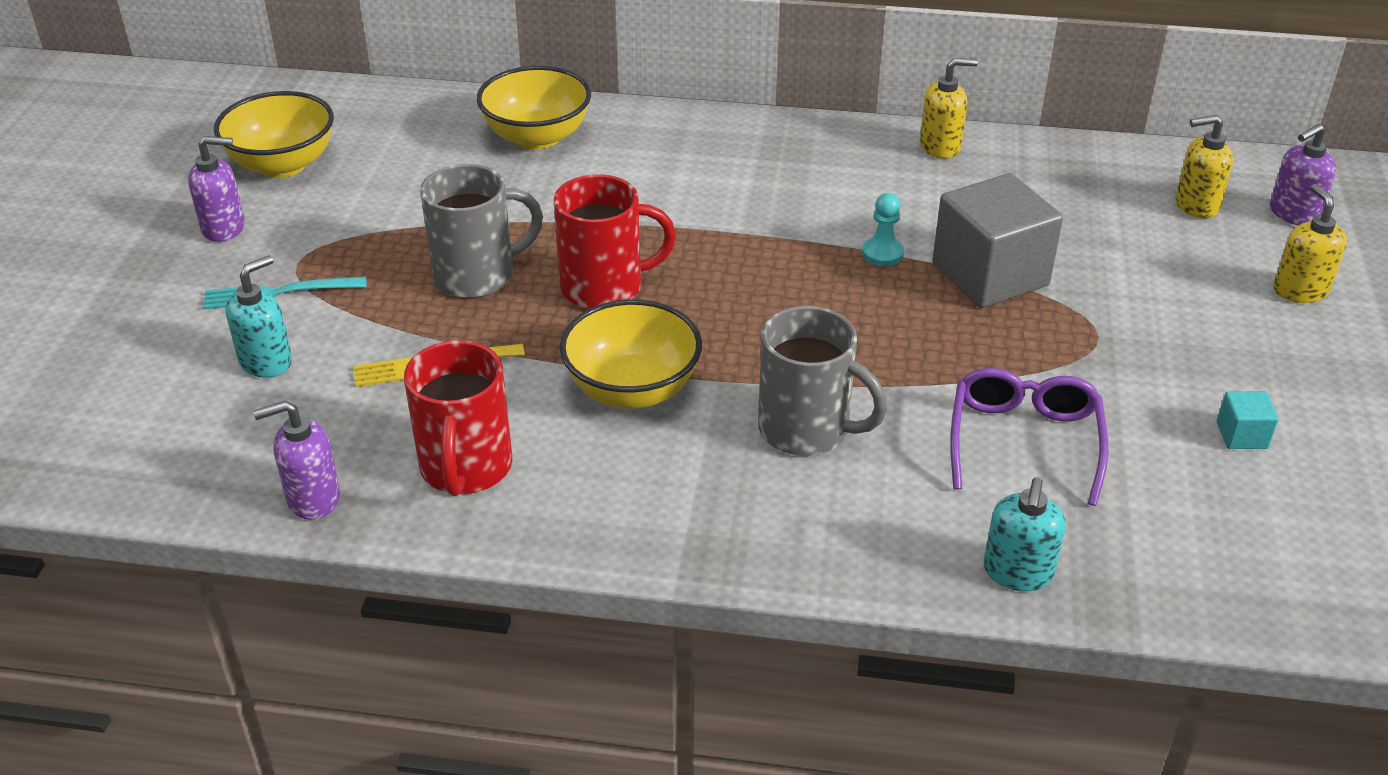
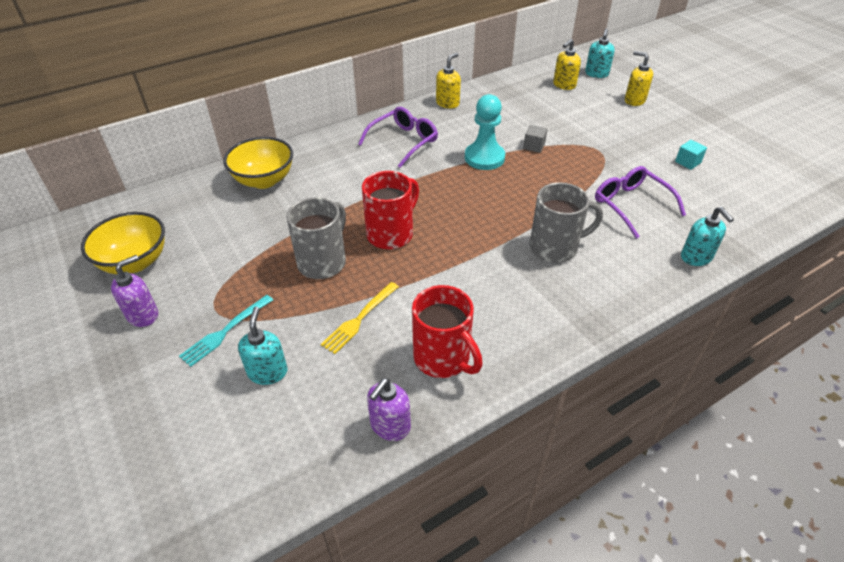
camera: 40 degrees left, 5 degrees up
(632, 390) = (465, 273): yellow bowl -> none
(791, 173) = (403, 141): none -> purple glasses
(882, 253) = (484, 158): turquoise pawn -> turquoise pawn, size x1.89
(990, 275) = (534, 146): grey cube -> grey cube, size x0.43
(1293, 214) = (596, 74): purple soap dispenser -> turquoise soap dispenser

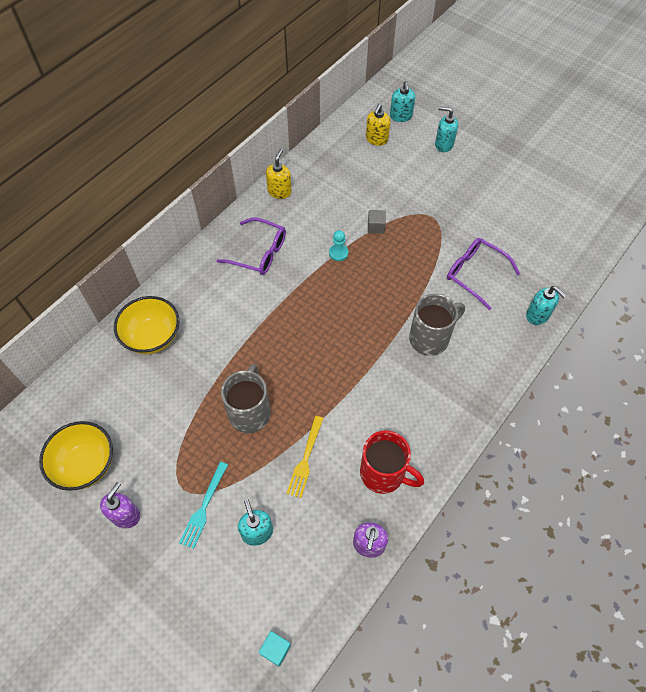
camera: 20 degrees left, 15 degrees up
(391, 234) = (293, 364): red mug -> none
(403, 141) = (259, 253): purple glasses -> purple glasses turned 90 degrees clockwise
(484, 158) = (338, 253): turquoise pawn -> turquoise pawn, size x0.53
(634, 100) = (443, 144): yellow soap dispenser -> turquoise soap dispenser
(687, 162) = (506, 211): turquoise cube -> turquoise cube (275, 649)

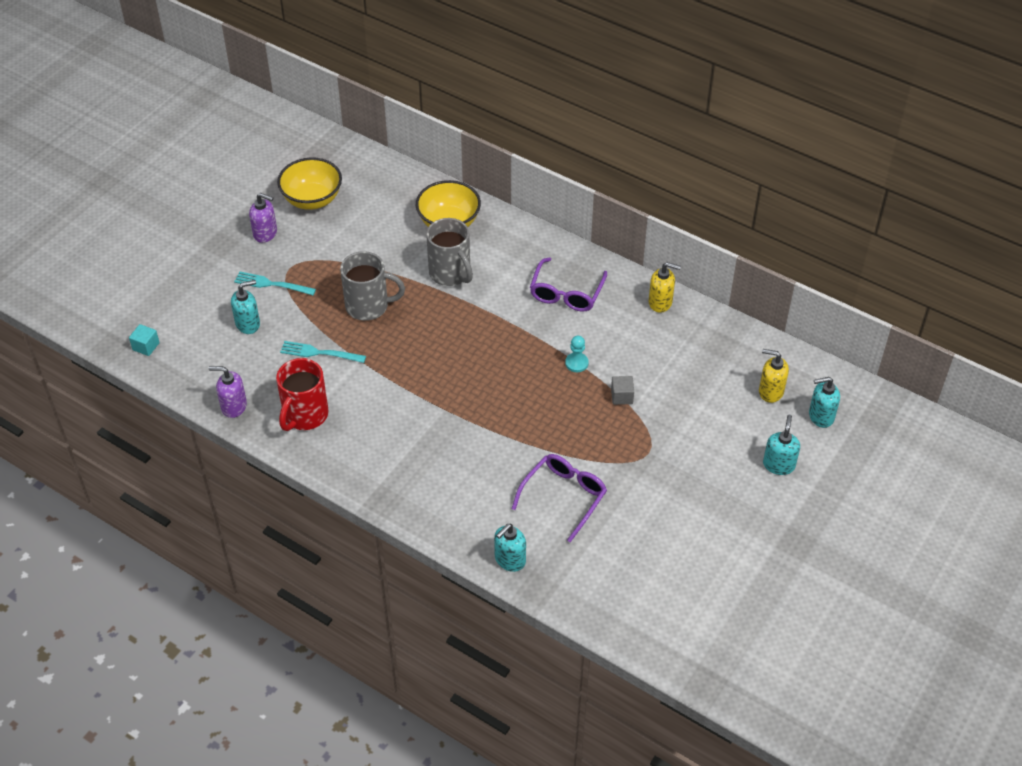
camera: 85 degrees right, 10 degrees down
(305, 459) = (319, 353): yellow fork -> turquoise fork
(430, 338) = (467, 452): grey mug -> grey mug (450, 273)

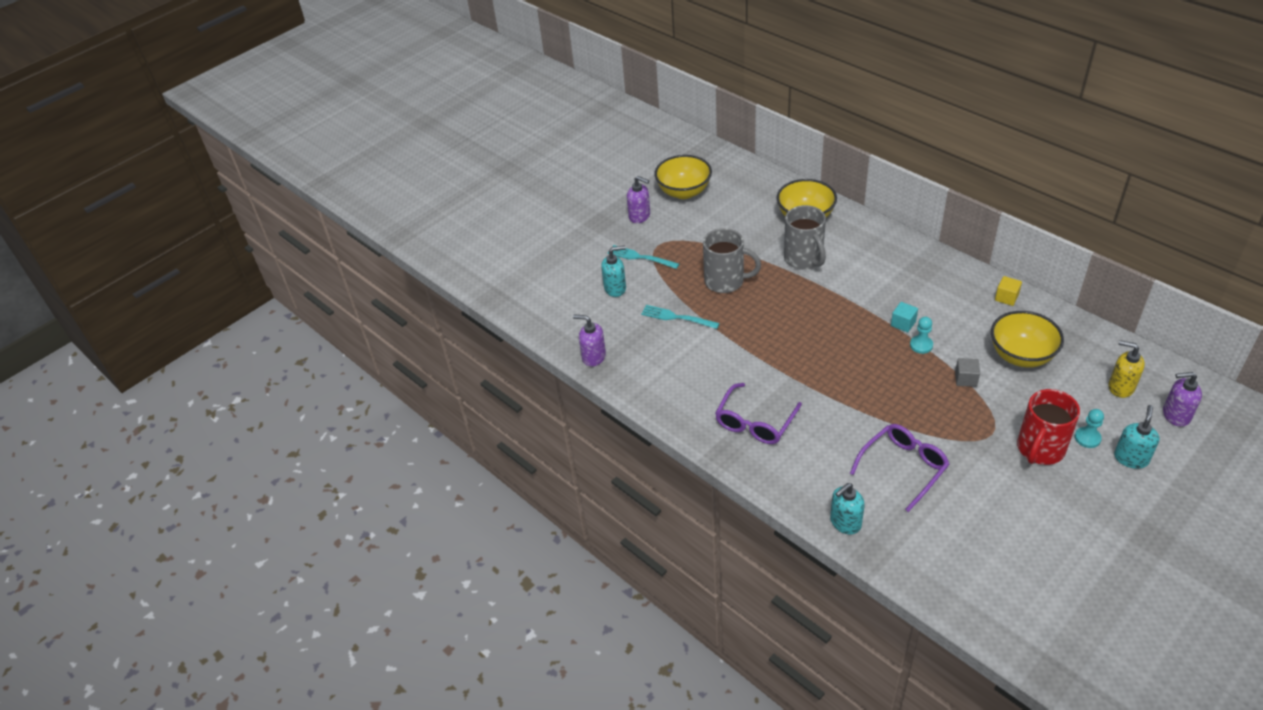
camera: 15 degrees right, 5 degrees down
(146, 346) = (523, 300): turquoise cube -> turquoise cube (903, 323)
(305, 415) = (657, 370): red mug -> red mug (1040, 449)
(566, 293) = (913, 283): purple glasses -> purple glasses (755, 422)
(660, 302) = (1006, 297): yellow soap dispenser -> yellow cube
(675, 366) = (1021, 356): none -> yellow bowl
(739, 448) = (1087, 438): none -> turquoise pawn
(821, 416) = (1175, 415): turquoise soap dispenser -> purple soap dispenser

